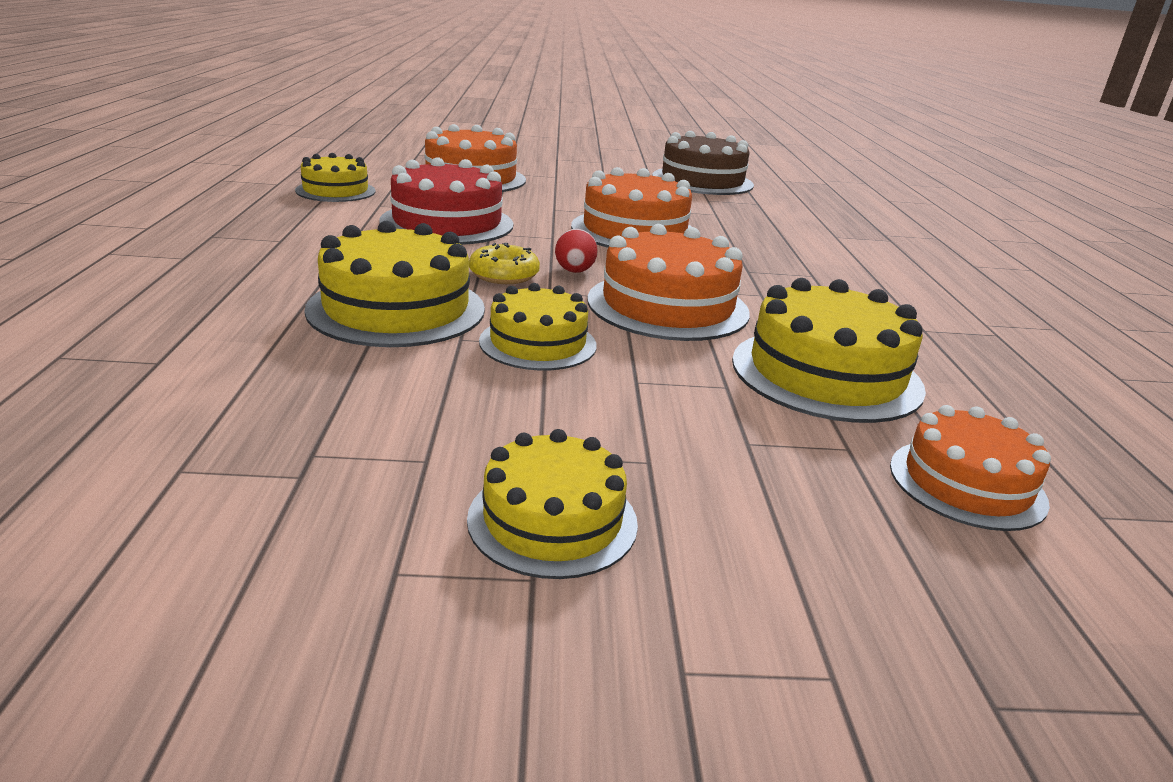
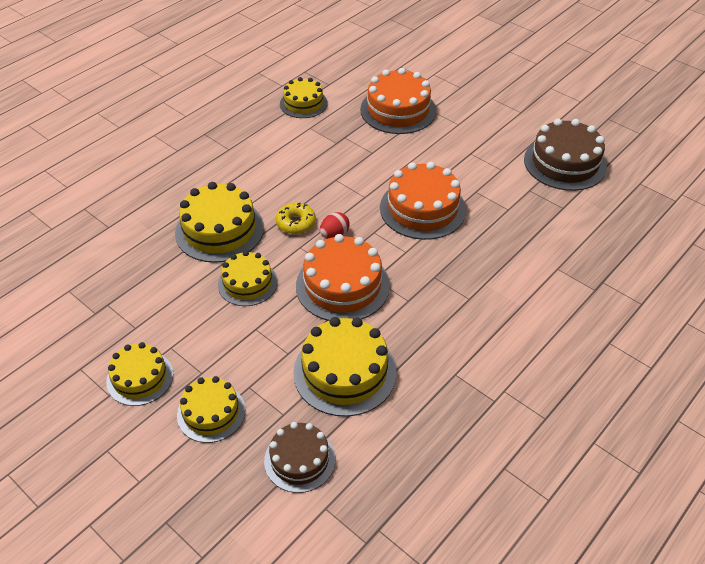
camera: 45 degrees right, 20 degrees up
(447, 223) = (324, 160): red cake -> none
(755, 500) = (211, 412): none -> yellow cake
(966, 483) = (299, 460): orange cake -> brown cake

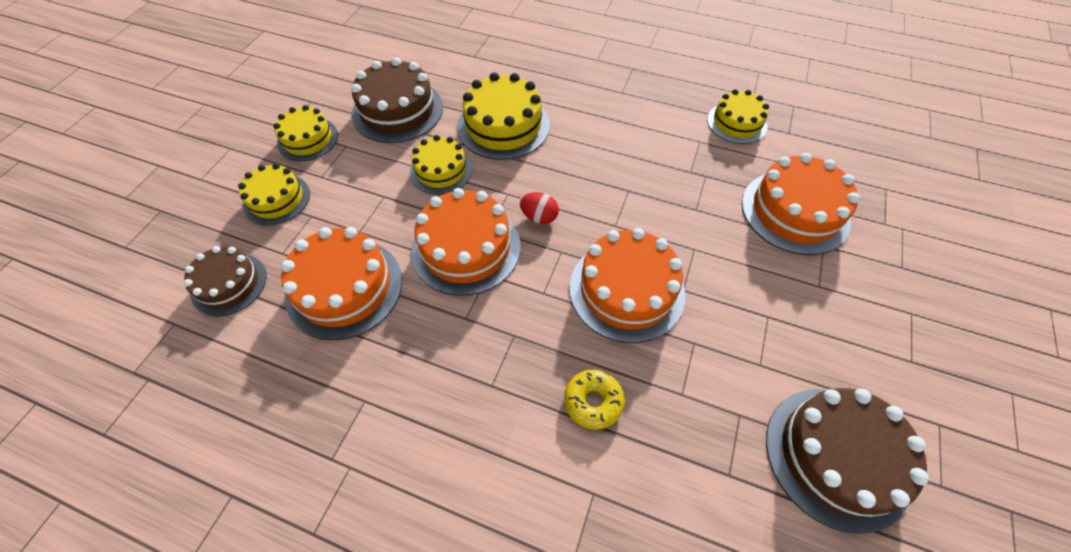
camera: 70 degrees right, 10 degrees up
(147, 299) = (397, 110): none -> brown cake
(296, 223) = (541, 179): yellow donut -> yellow donut (593, 401)
(345, 372) = (344, 287): yellow cake -> orange cake

